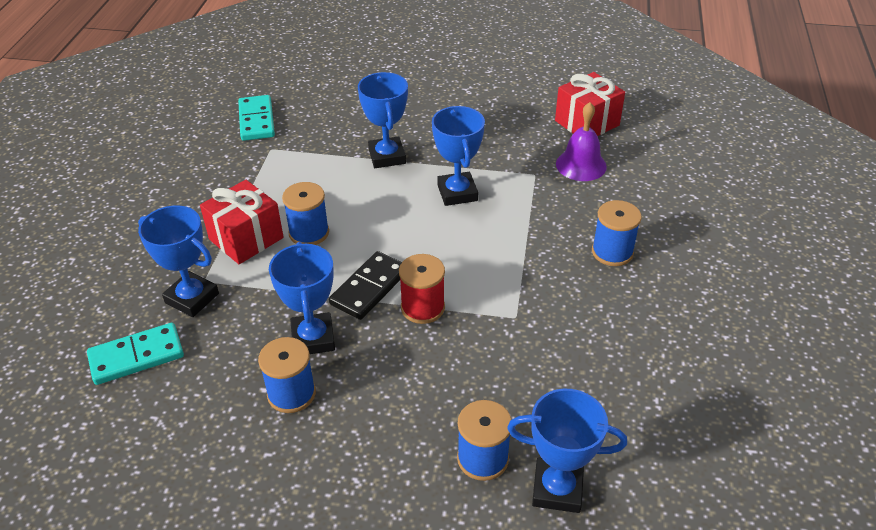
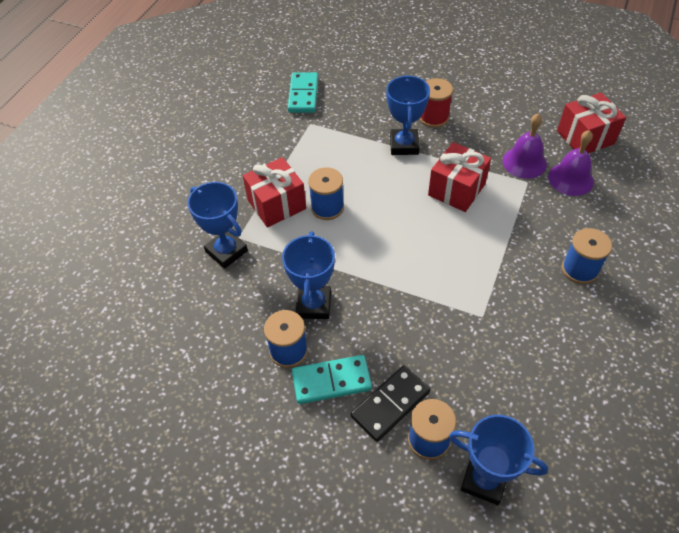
camera: 15 degrees right, 10 degrees up
(136, 356) = (177, 295): turquoise domino -> turquoise domino (331, 381)
(369, 288) = (367, 267): black domino -> black domino (390, 404)
(422, 307) = (406, 293): red spool -> red spool (433, 117)
(457, 193) = (456, 189): blue trophy -> red gift
(526, 156) = (524, 162): none -> purple bell

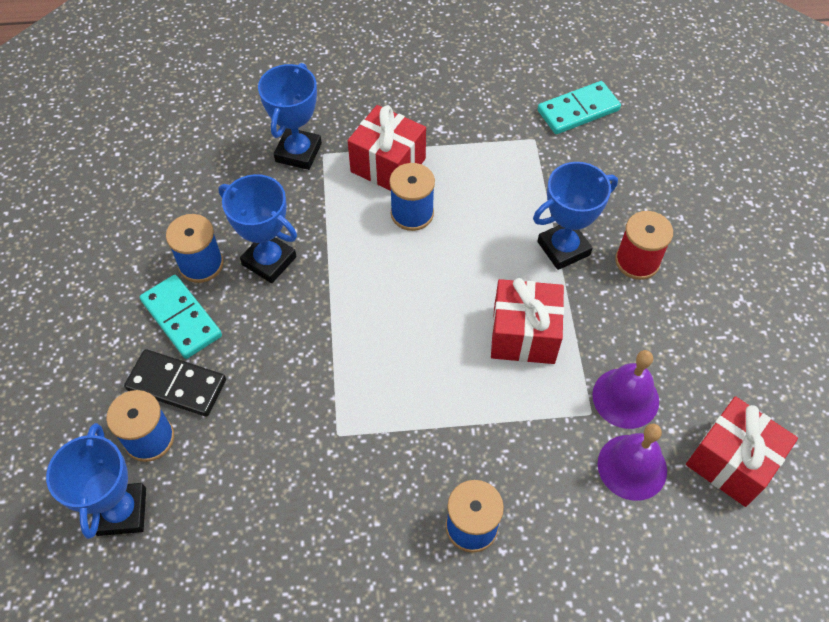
camera: 60 degrees right, 5 degrees up
(314, 305) = (269, 261): blue trophy -> blue trophy turned 60 degrees clockwise

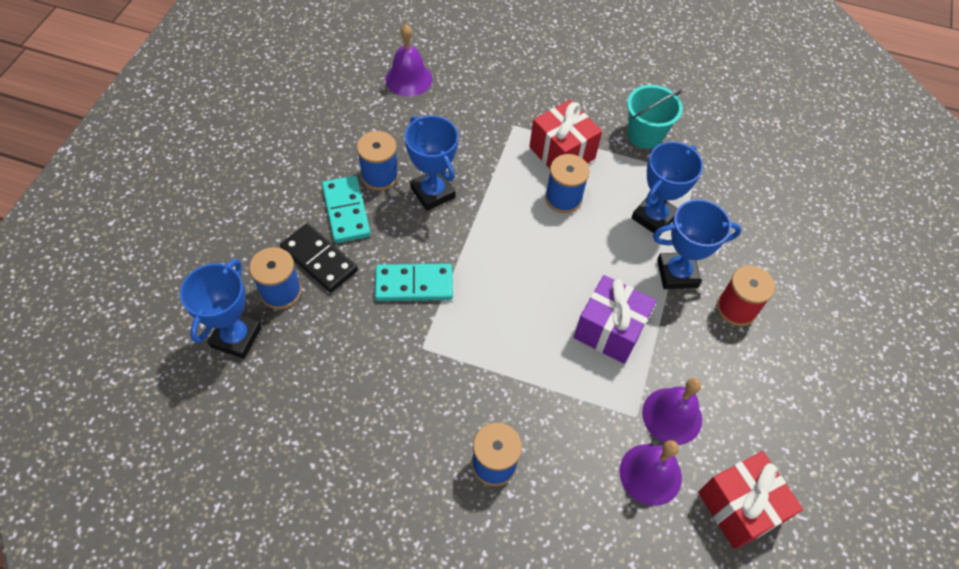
camera: 20 degrees right, 0 degrees up
(182, 143) = (408, 79): none -> purple bell
(298, 152) = (495, 117): blue trophy -> blue trophy (654, 217)
(465, 114) = (645, 135): none -> turquoise bucket
(524, 335) = (609, 330): red gift -> purple gift
(578, 110) = (744, 165): turquoise domino -> turquoise domino (414, 284)

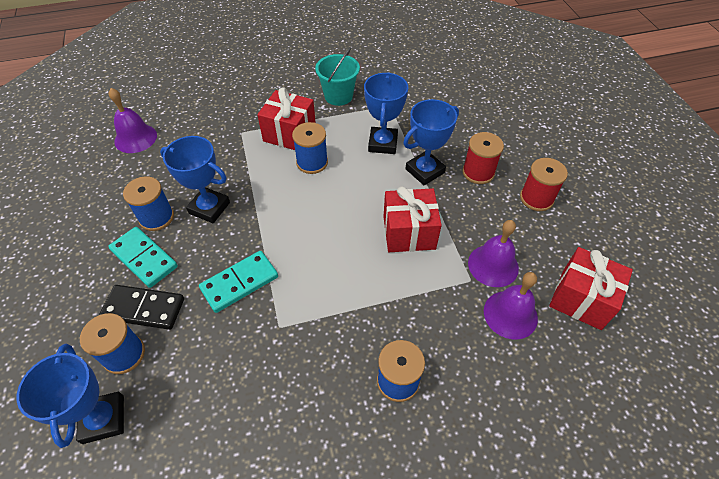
camera: 30 degrees left, 5 degrees down
(609, 330) = (409, 232): purple gift -> red gift
(780, 375) = (536, 198): none -> red spool

